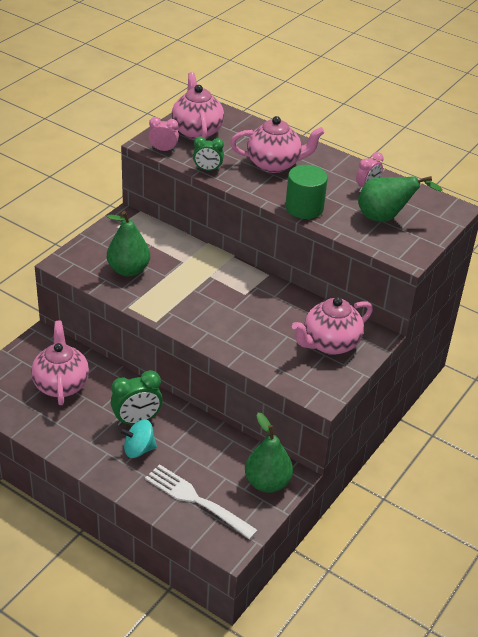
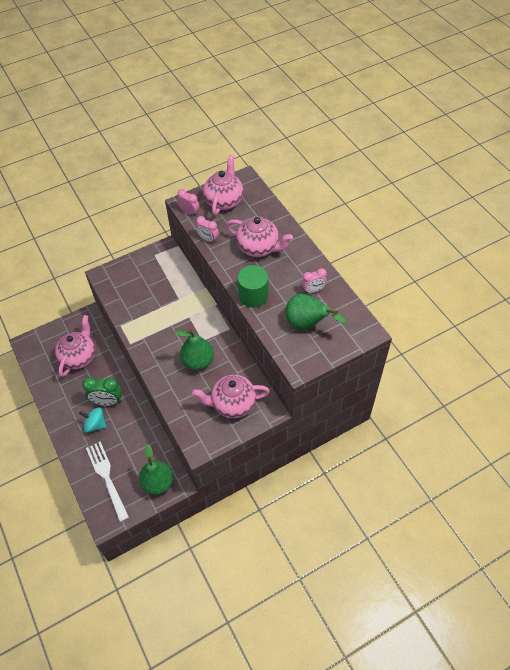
camera: 30 degrees right, 15 degrees up
(128, 270) = (139, 294): green pear -> green pear (198, 361)
(207, 170) = (208, 239): green clock -> pink clock

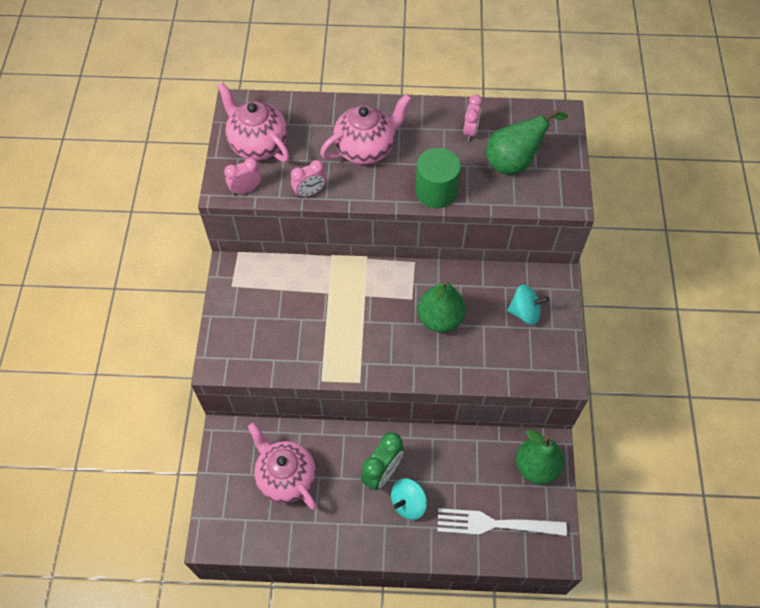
camera: 60 degrees left, 5 degrees up
(233, 404) = (525, 312): pink teapot -> turquoise spinning top

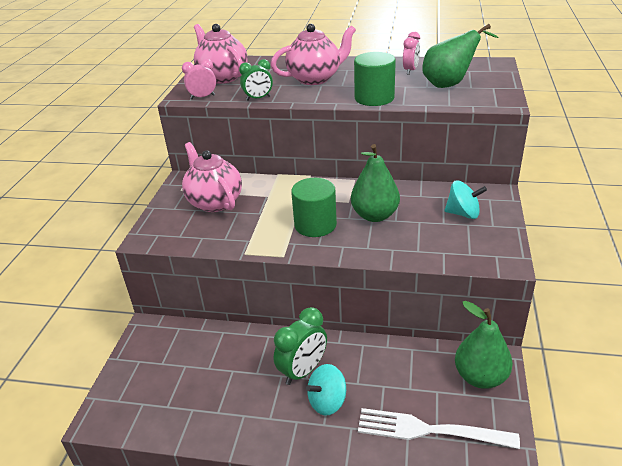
camera: 10 degrees right, 25 degrees down
(286, 477) = (198, 368): pink teapot -> pink teapot (214, 202)
(309, 192) = (258, 98): pink clock -> green clock
(383, 335) = (315, 225): none -> green cylinder

